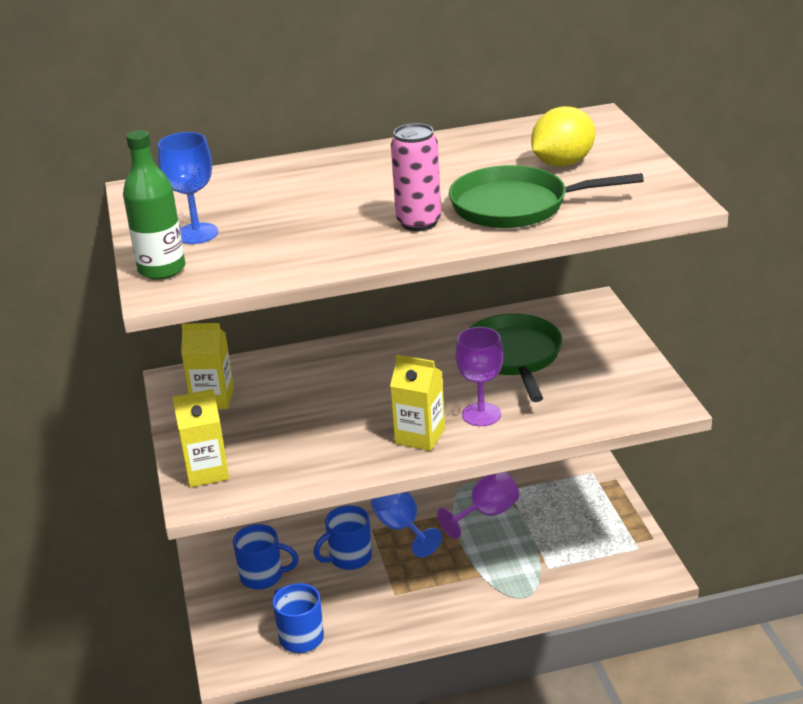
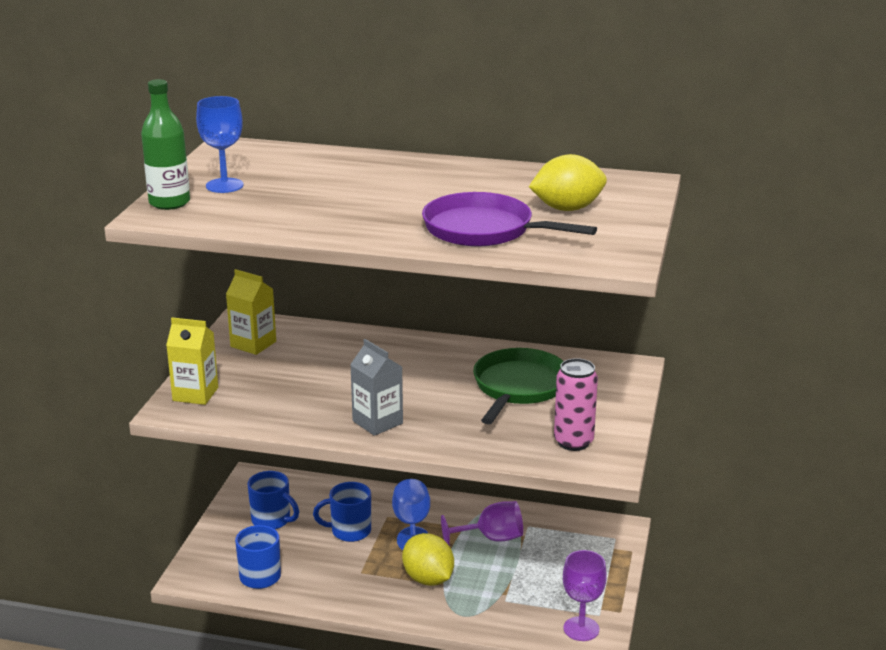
camera: 25 degrees right, 5 degrees down
(419, 223) = (392, 221): pink can -> pink can (573, 442)
(420, 436) = (377, 422): yellow carton -> grey carton
(463, 575) = (428, 579): none -> yellow lemon
(481, 414) = (443, 422): purple goblet -> purple goblet (581, 629)
(516, 206) = (484, 230): green pan -> purple pan

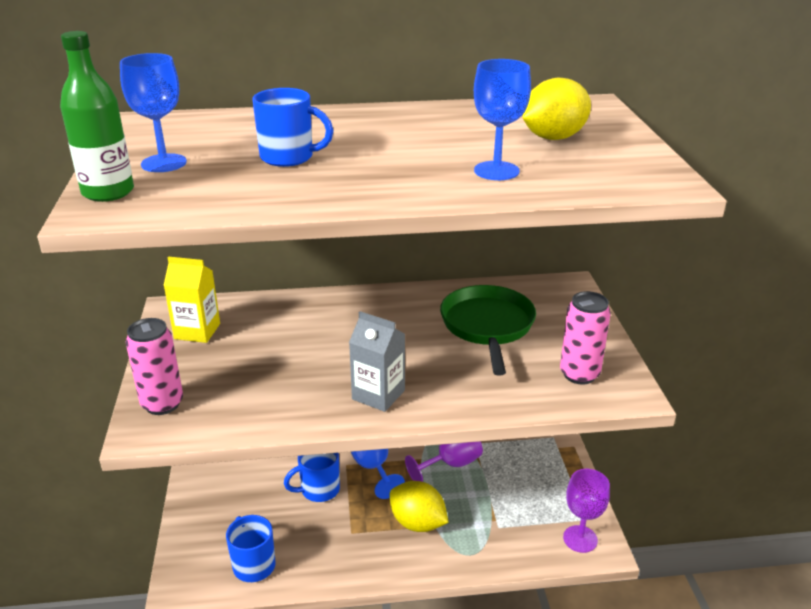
camera: 20 degrees left, 5 degrees up
(195, 394) = (162, 404): yellow carton -> pink can
(272, 520) = (238, 497): blue mug -> blue mug (289, 157)
(484, 230) = (496, 171): purple pan -> blue goblet

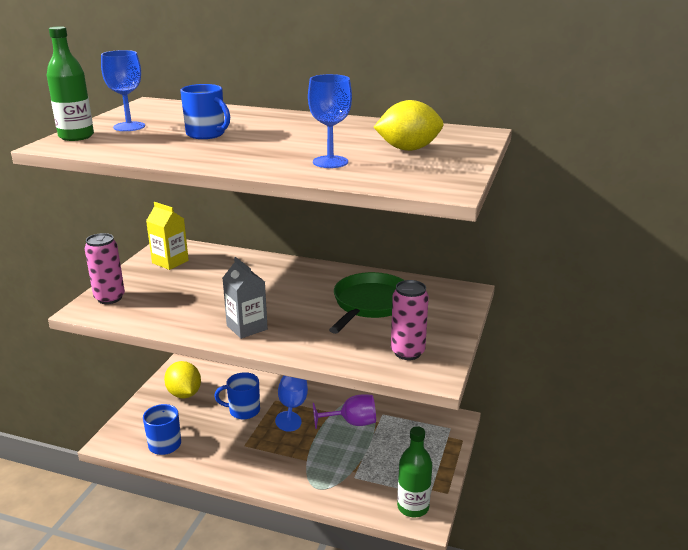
camera: 25 degrees right, 5 degrees down
(417, 523) = (295, 454): yellow lemon -> yellow lemon (184, 394)
(580, 539) = (413, 507): purple goblet -> green bottle

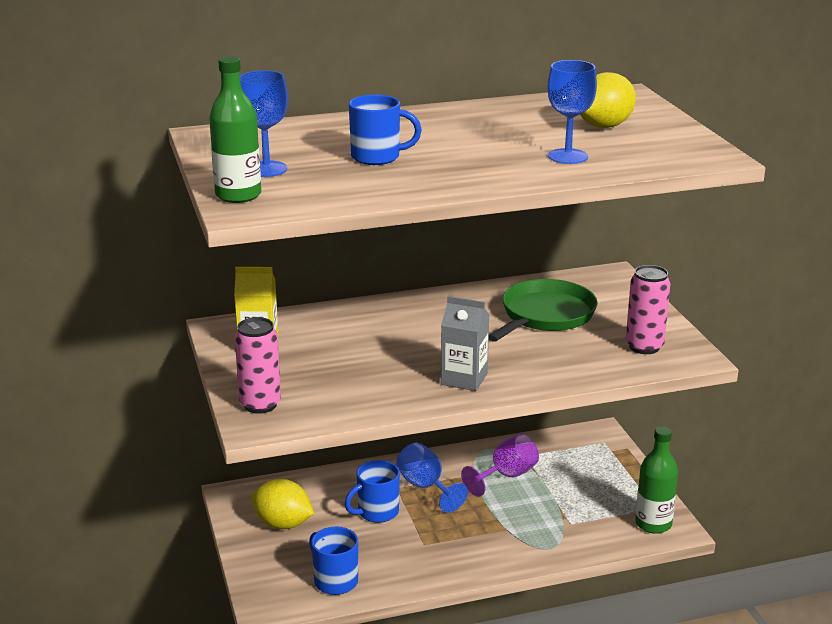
camera: 35 degrees left, 0 degrees up
(370, 304) = (545, 316): green pan -> green pan turned 45 degrees clockwise

